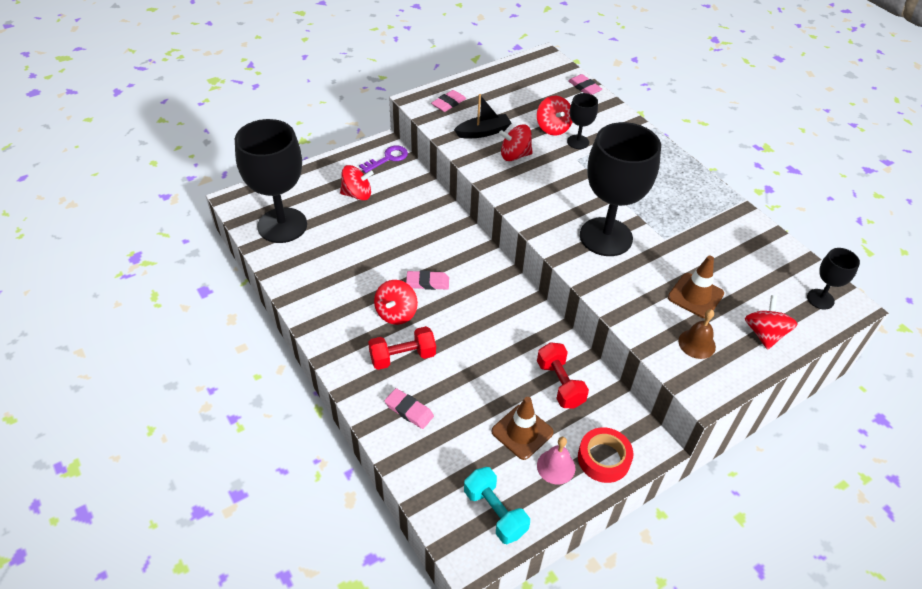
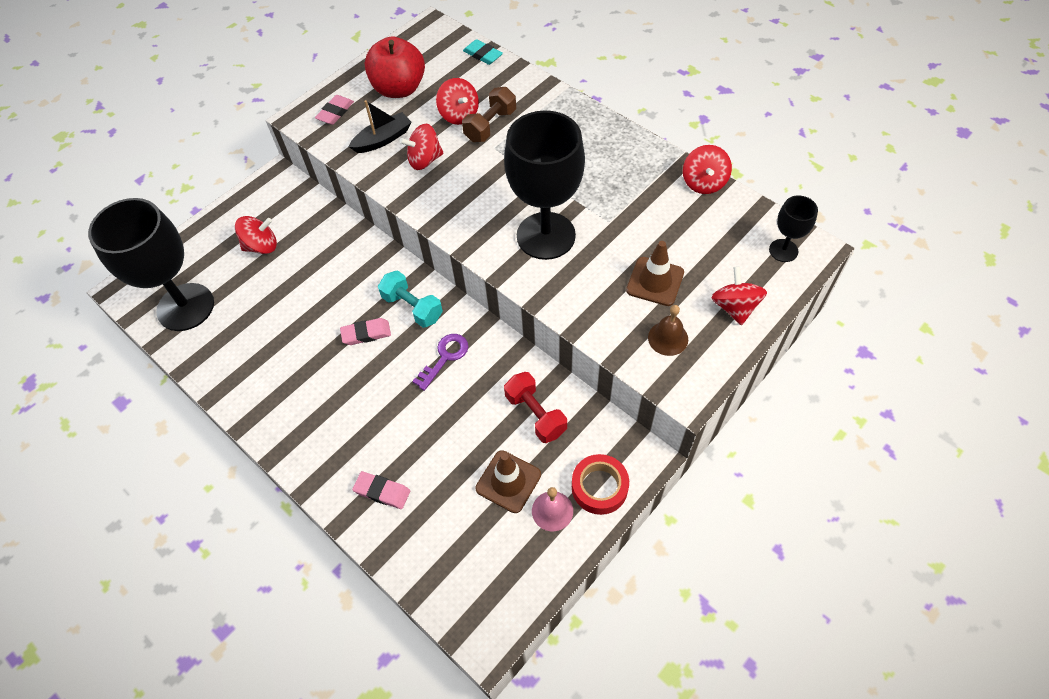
camera: 10 degrees left, 10 degrees up
(388, 158) = (285, 192): purple key -> purple key (445, 357)
(396, 313) = (340, 380): red spinning top -> red spinning top (703, 183)
(402, 357) = (360, 430): red dumbbell -> none
(495, 512) = (500, 582): turquoise dumbbell -> turquoise dumbbell (412, 307)
(506, 97) = (399, 89): none -> red apple
(578, 142) = (490, 125): black goblet -> brown dumbbell
(584, 87) = (483, 55): pink eraser -> turquoise eraser

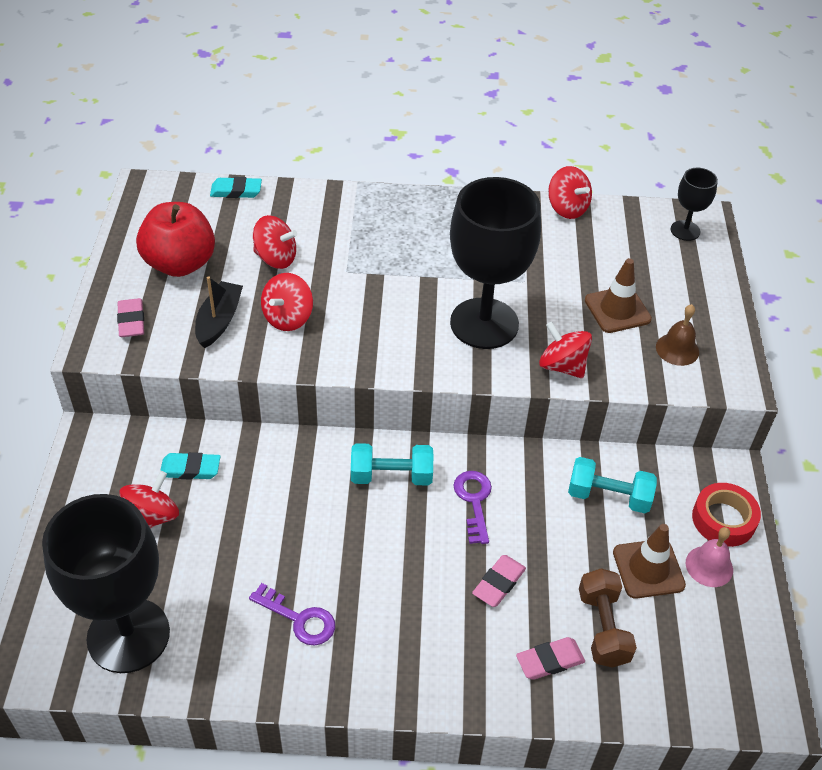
camera: 45 degrees left, 10 degrees down
(274, 360) = (299, 619): none -> purple key
(307, 230) = (190, 469): none -> turquoise eraser
(366, 333) = (371, 529): pink eraser -> pink eraser (499, 583)
(490, 125) = (320, 253): brown dumbbell -> brown dumbbell (603, 628)
(535, 414) = (608, 496): red dumbbell -> turquoise dumbbell
(734, 307) = (698, 295): red spinning top -> red spinning top (562, 366)

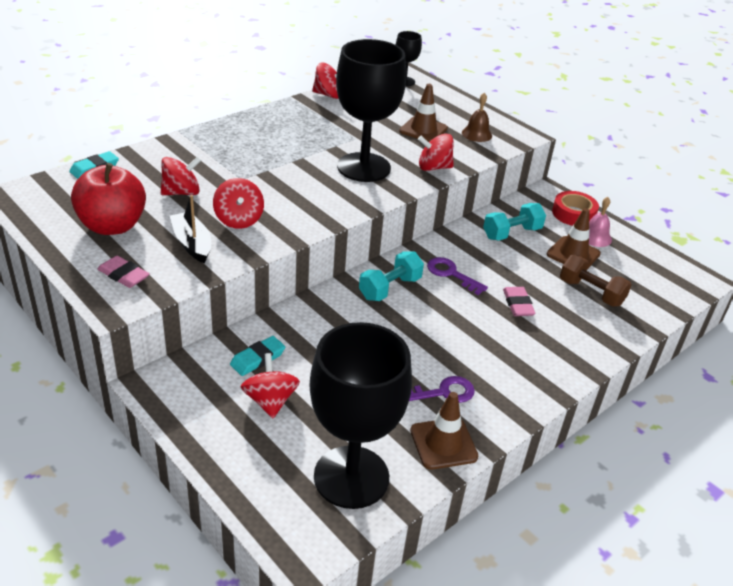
camera: 45 degrees left, 10 degrees down
(236, 668) = (443, 443): none -> brown traffic cone
(550, 661) = (590, 323): pink eraser -> none

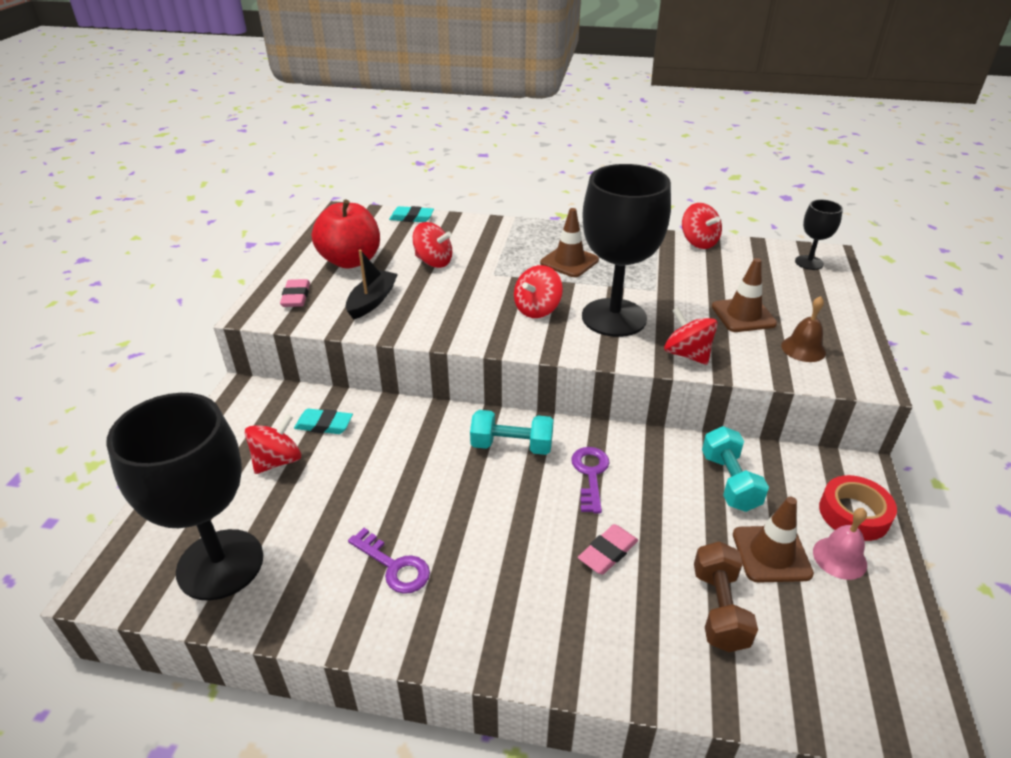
camera: 55 degrees right, 0 degrees up
(239, 220) = (434, 302): red spinning top -> red spinning top (537, 309)
(443, 443) = (318, 607): brown traffic cone -> brown traffic cone (569, 261)
(511, 233) = (729, 482): turquoise dumbbell -> turquoise dumbbell turned 60 degrees clockwise

